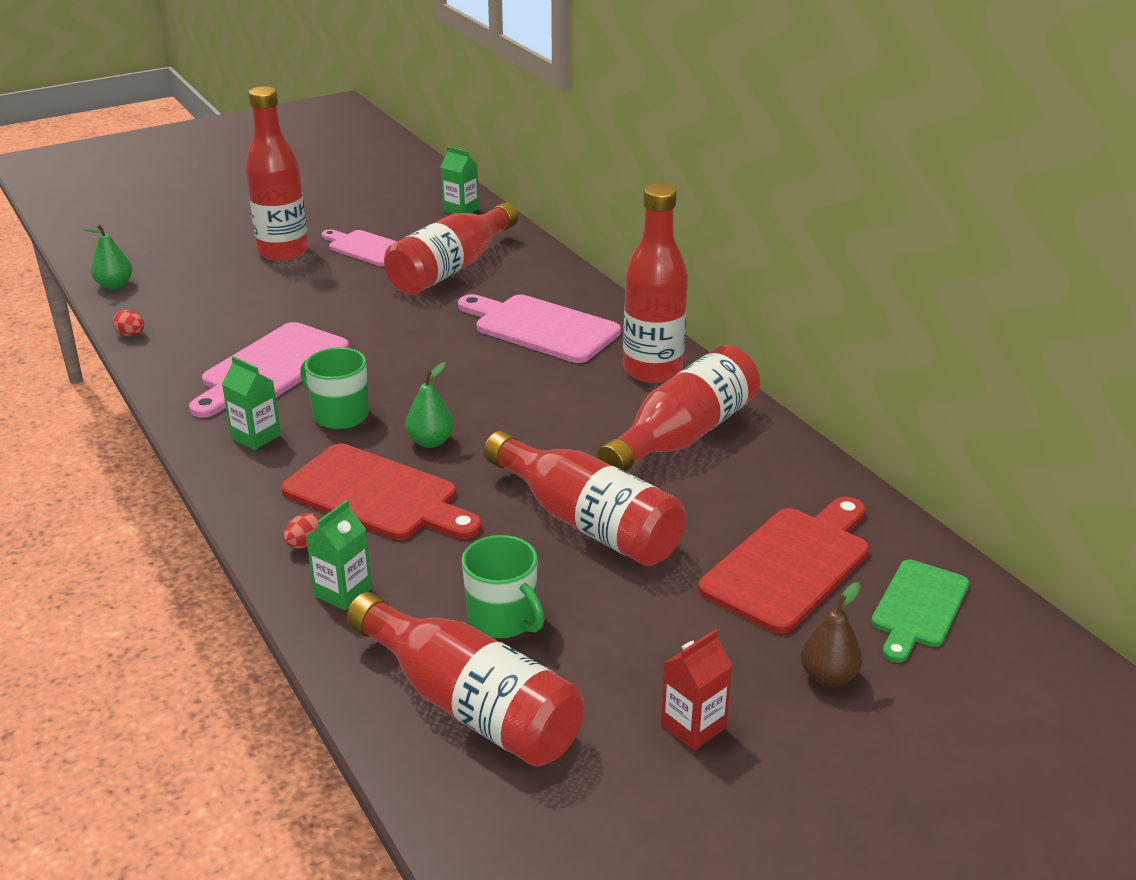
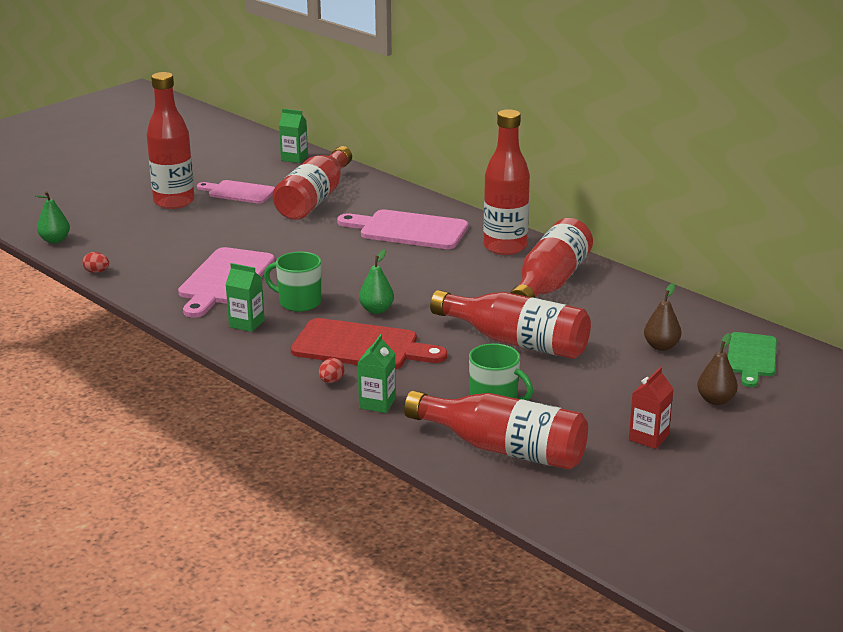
camera: 15 degrees left, 5 degrees down
(790, 565) = (661, 346): red cutting board -> brown pear

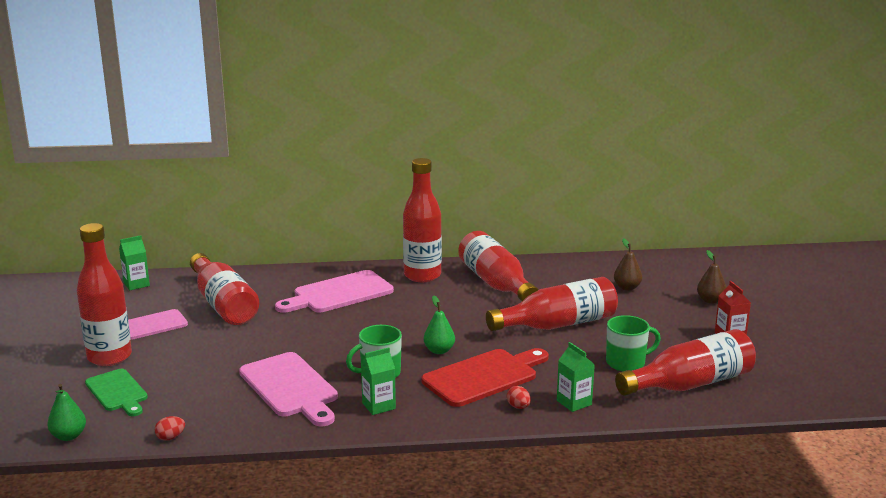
camera: 50 degrees left, 5 degrees down
(751, 357) = (674, 271): green cutting board -> green cutting board (117, 392)

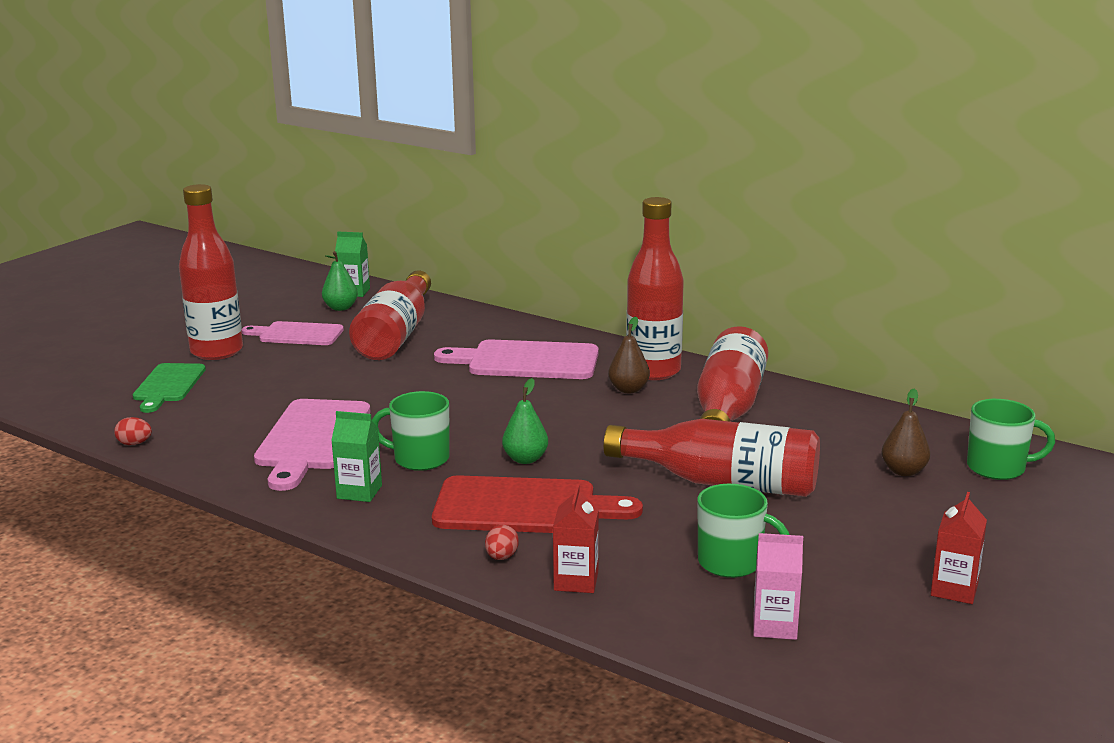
camera: 40 degrees right, 0 degrees up
(68, 436) = (68, 409): green pear -> green pear (340, 308)
(574, 402) = (576, 581): green carton -> red carton
(662, 271) = (998, 468): none -> green mug
(690, 384) = (775, 626): red bottle -> pink carton
(710, 300) = (1009, 532): brown pear -> brown pear (628, 389)

